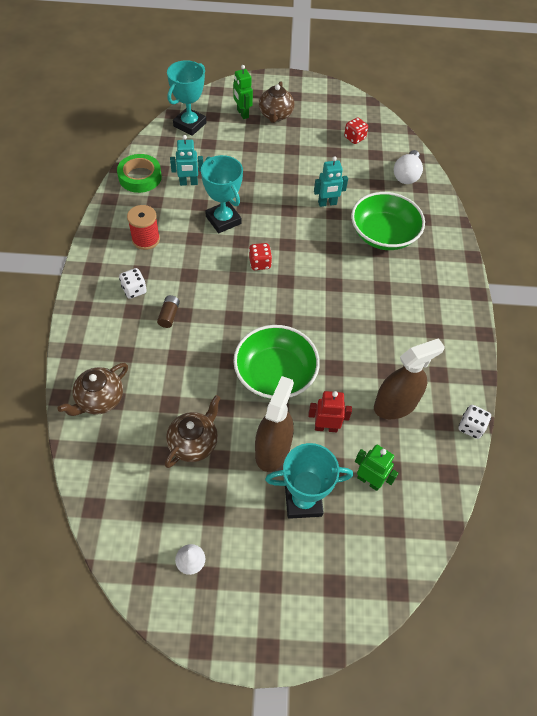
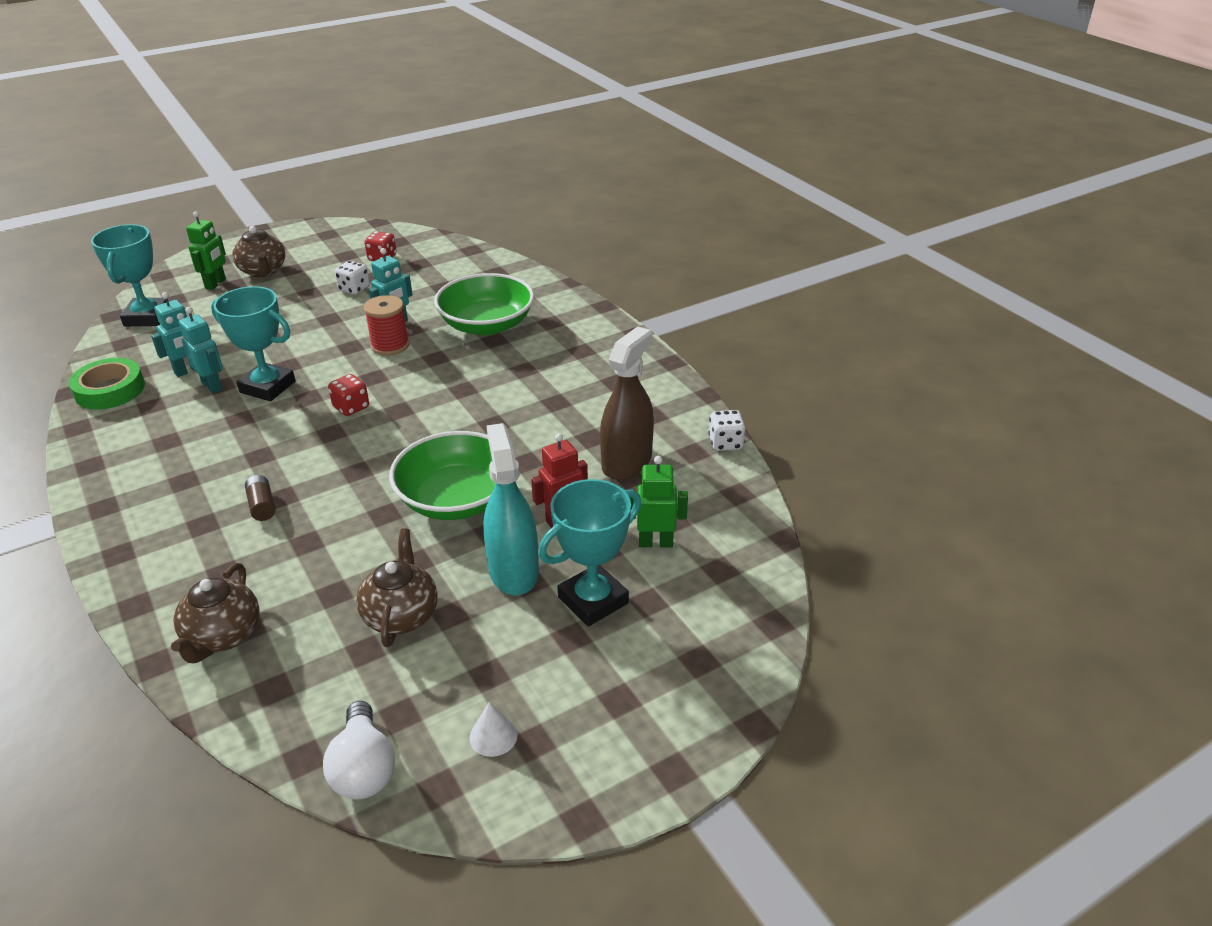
camera: 30 degrees left, 20 degrees down
(134, 290) = (188, 502): white dice -> white dice (354, 289)
(146, 239) = (167, 446): red spool -> red spool (390, 345)
(194, 203) = (212, 386): none -> turquoise robot
(242, 113) = (216, 284): green robot -> green robot turned 105 degrees counterclockwise
(272, 449) = (513, 571): brown spray bottle -> turquoise spray bottle
(406, 175) = (471, 268): white light bulb -> white light bulb (364, 768)

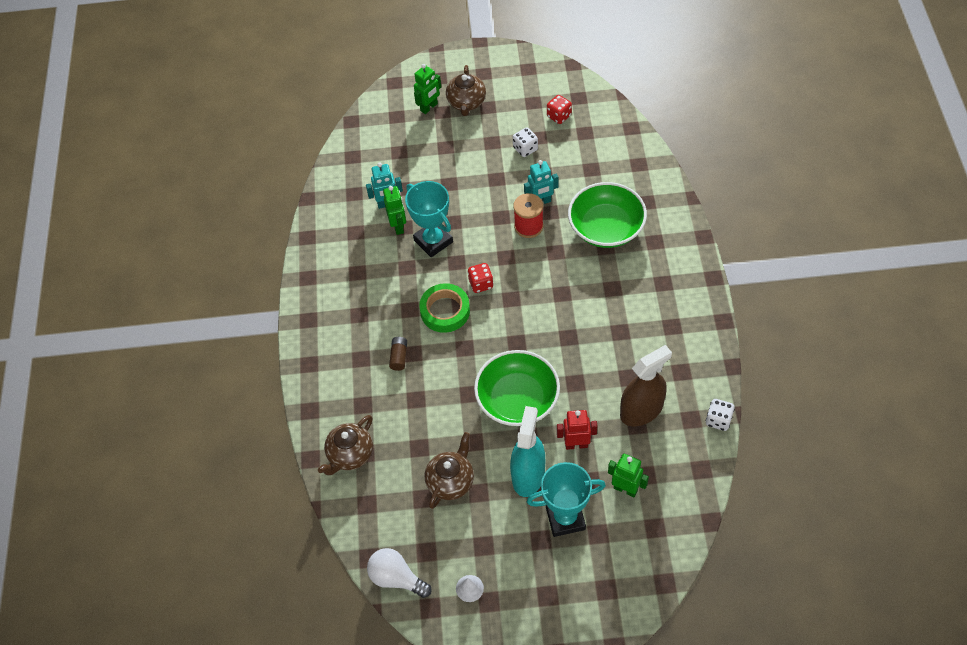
camera: 30 degrees right, 20 degrees up
(110, 390) = (333, 206): green tape -> green tape (445, 311)
(147, 317) = (373, 132): turquoise trophy -> none
(212, 386) = (398, 226): turquoise robot -> green robot
(364, 768) = (396, 578): white light bulb -> white light bulb turned 105 degrees clockwise

